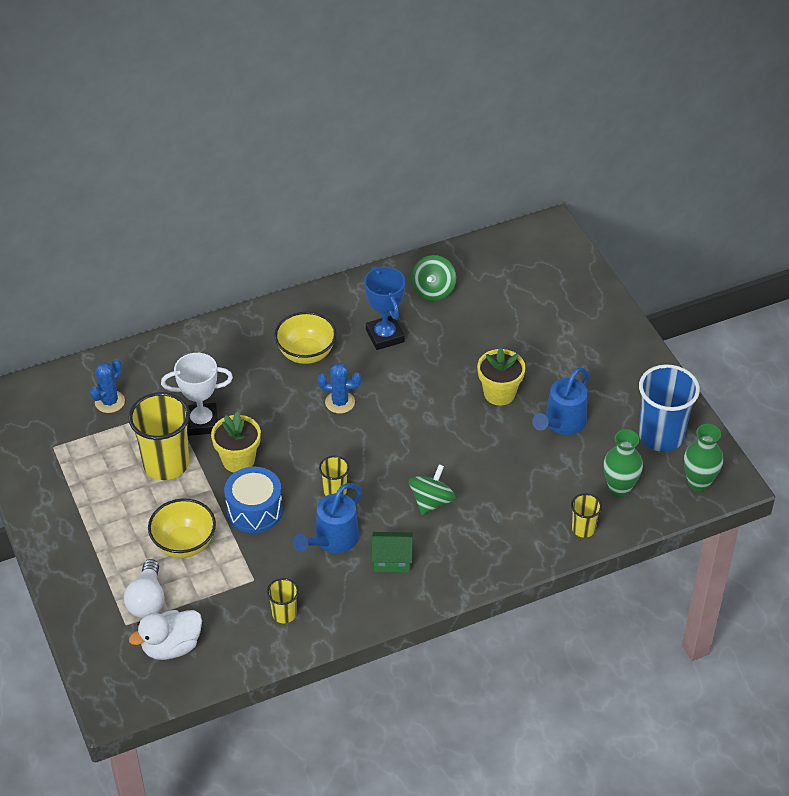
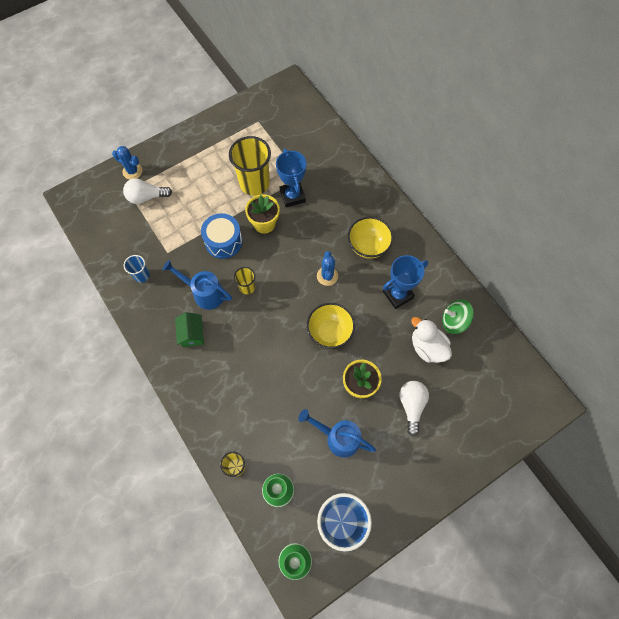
camera: 80 degrees right, 20 degrees up
(110, 402) = (300, 142): blue cactus -> blue cactus (132, 171)
(171, 647) = (112, 217): white duck -> white duck (427, 347)
(184, 544) = (191, 207): yellow bowl -> yellow bowl (330, 332)
(202, 422) = (292, 196): white trophy -> blue trophy
(284, 614) = (142, 275): yellow cup -> blue cup
(431, 501) = (247, 352): green spinning top -> none
(533, 349) = (411, 406): none -> white light bulb

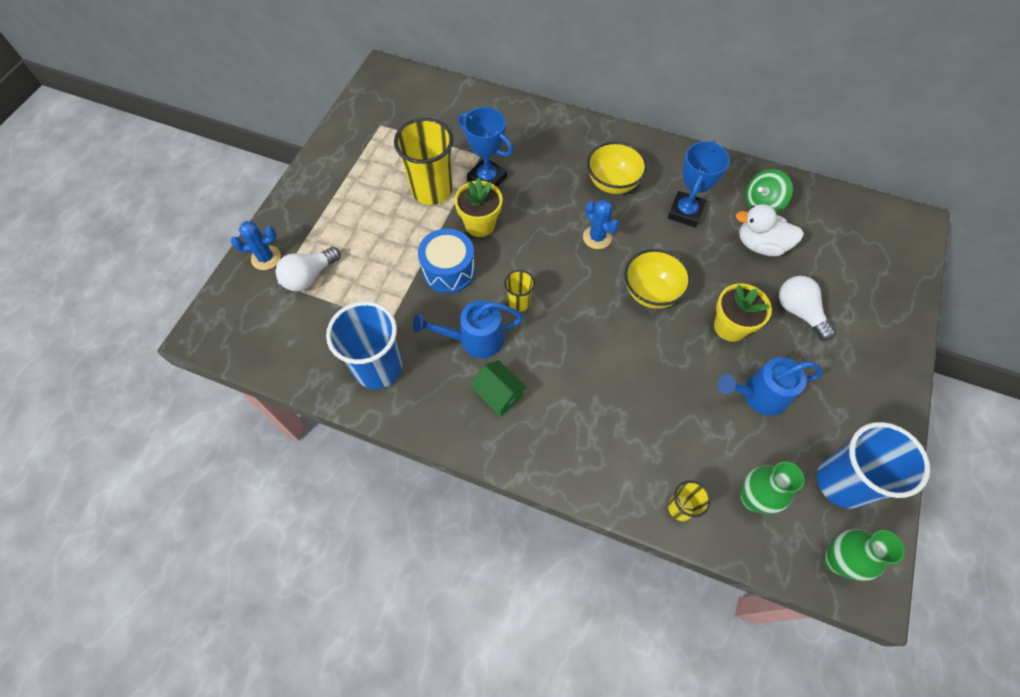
camera: 35 degrees left, 5 degrees down
(142, 275) = (378, 367): blue cup -> blue cup, size x2.02

